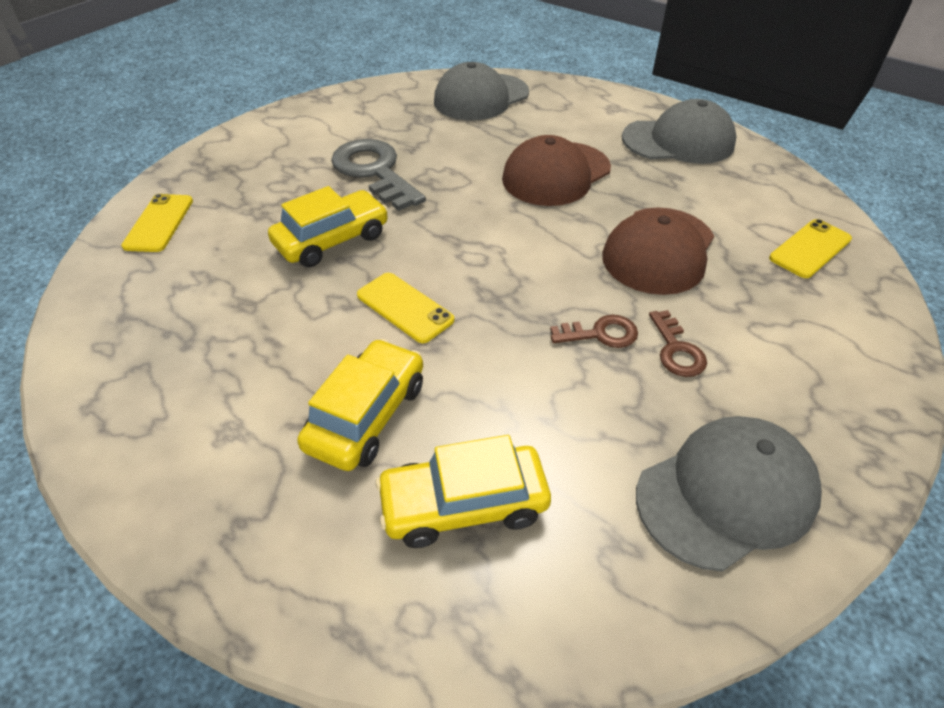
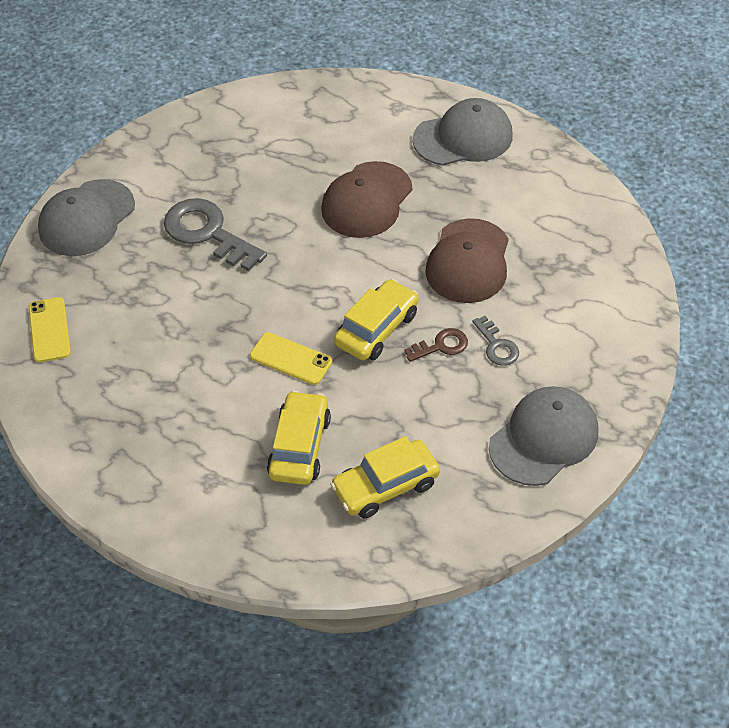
camera: 15 degrees left, 5 degrees up
(332, 240) = (205, 312): yellow car -> yellow car (377, 329)
(481, 97) = (269, 119): grey cap -> grey cap (87, 218)
(676, 350) = (497, 346): brown key -> grey key
(810, 249) = (582, 233): yellow phone -> none

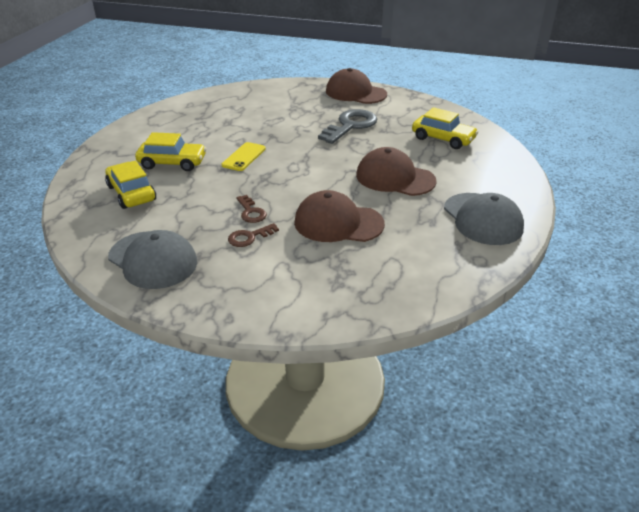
camera: 85 degrees right, 15 degrees down
(49, 330) = (270, 91): yellow phone -> none
(87, 218) = (355, 93): grey cap -> brown cap
(377, 329) = (268, 186): yellow car -> yellow car (443, 139)
(497, 346) = (249, 237): grey key -> brown key

